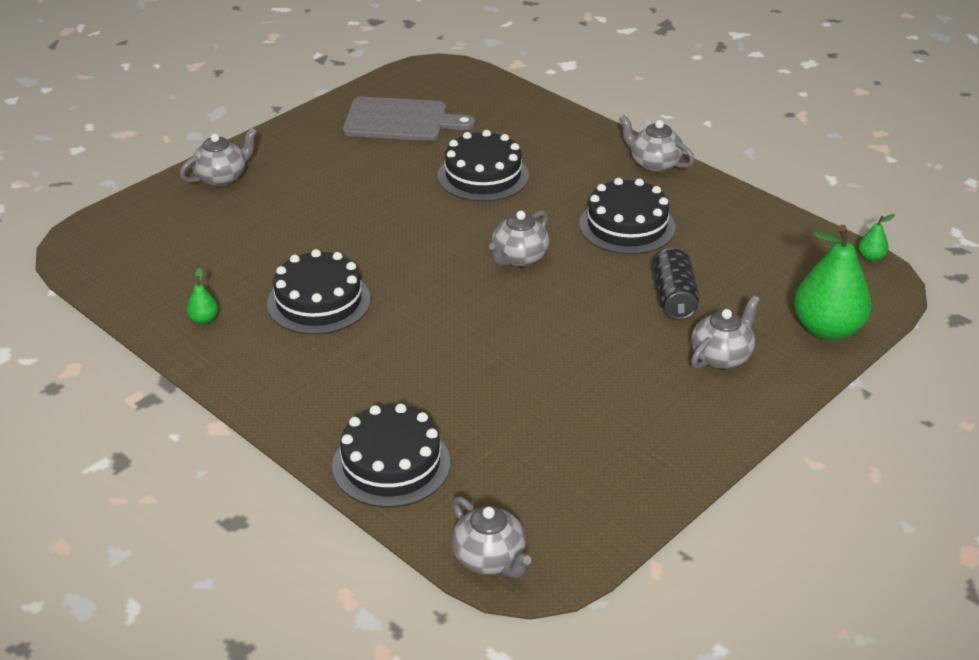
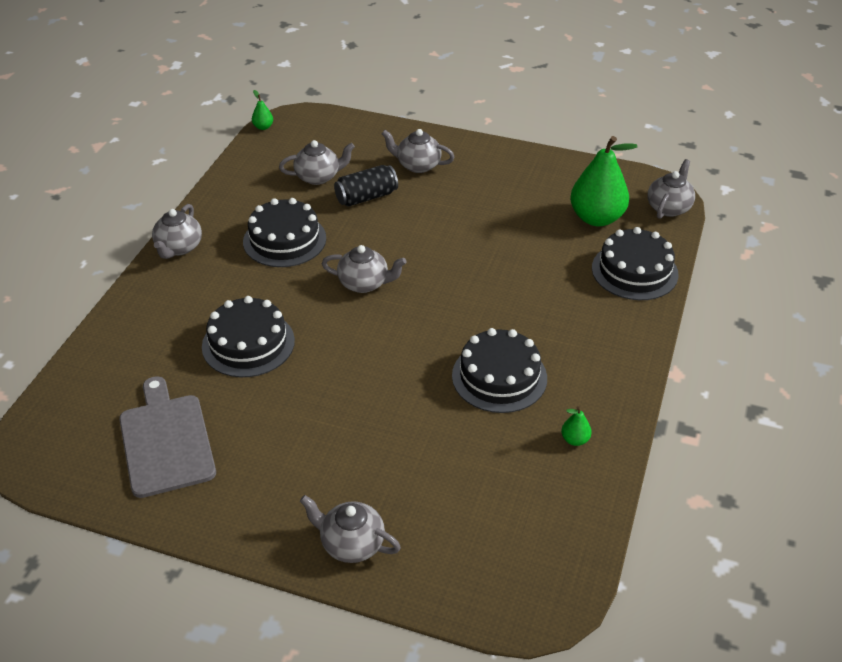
camera: 115 degrees left, 5 degrees up
(736, 273) = (318, 177): none -> grey teapot
(827, 329) = (359, 132): green pear -> green pear (596, 218)

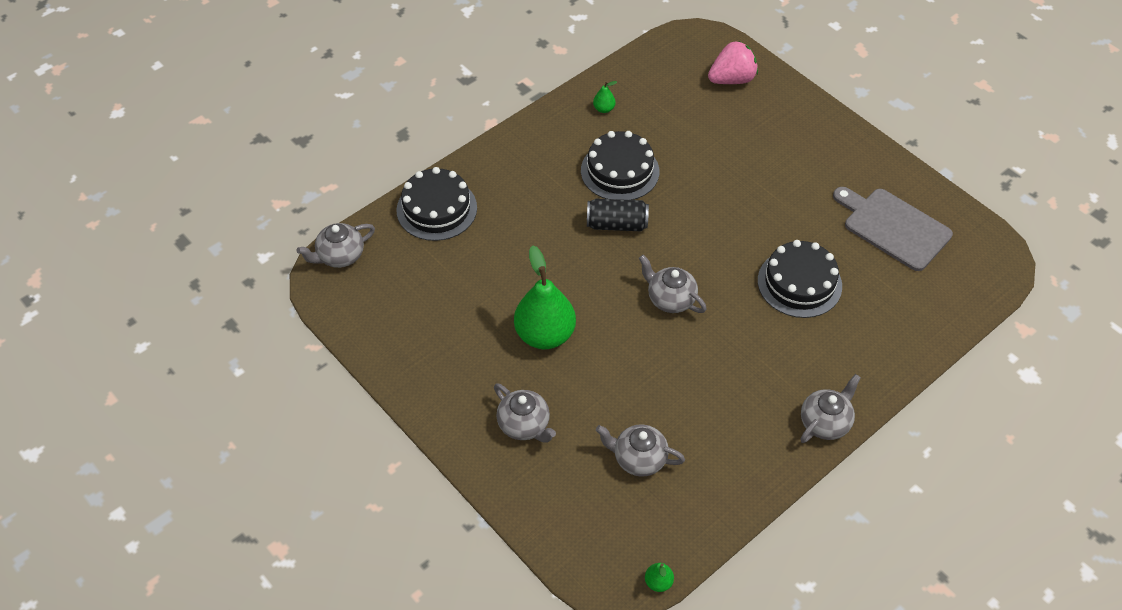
camera: 150 degrees left, 10 degrees up
(166, 441) = (893, 227): grey cutting board -> grey cutting board turned 120 degrees clockwise
(284, 240) = (717, 384): black cake -> none
(351, 544) = (792, 110): grey teapot -> none
(366, 197) = (606, 404): black can -> black can (617, 224)
(454, 555) = (732, 79): none -> pink strawberry
(596, 218) = (413, 275): green pear -> green pear (545, 335)

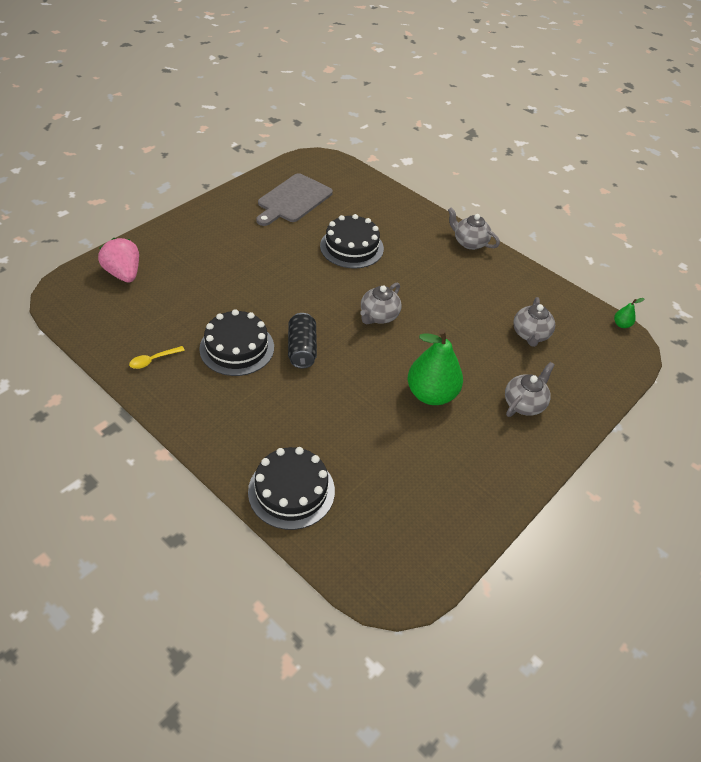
camera: 100 degrees left, 5 degrees down
(340, 256) = (366, 578): grey teapot -> none
(604, 109) = (153, 360): green pear -> yellow spoon

